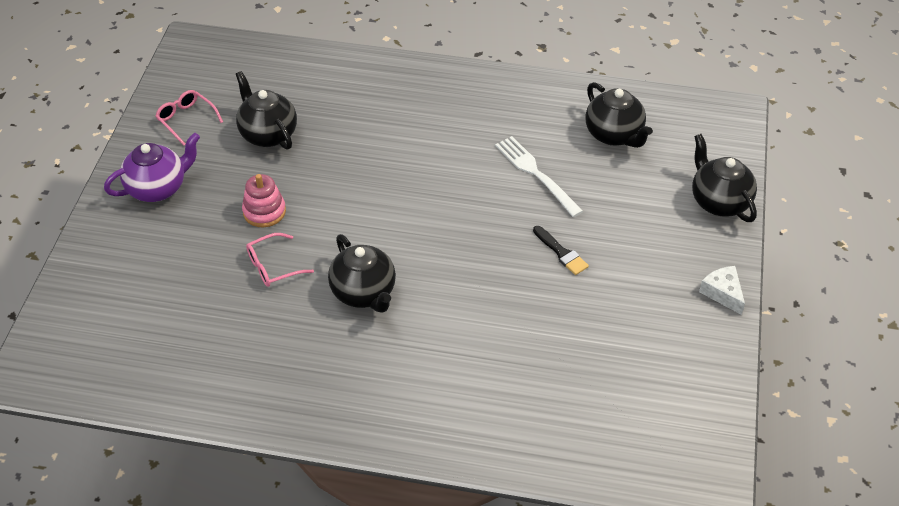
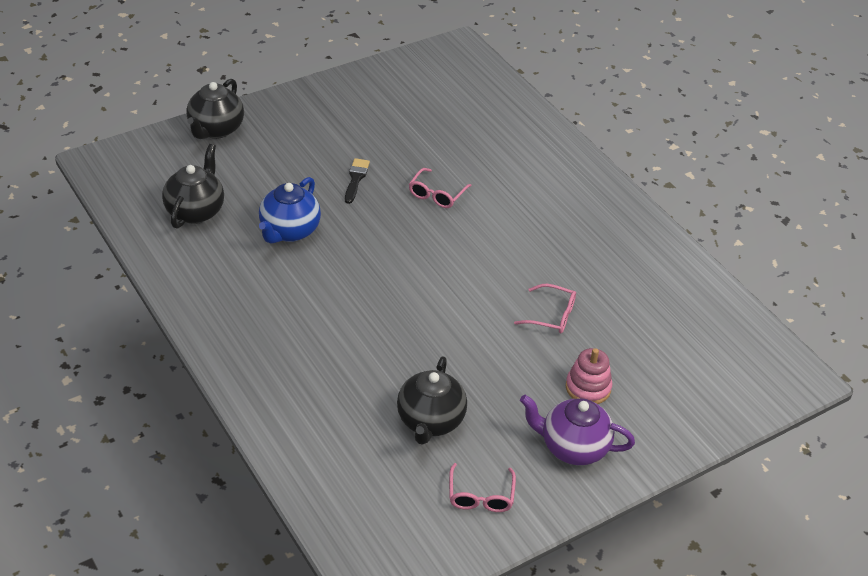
camera: 135 degrees left, 5 degrees down
(264, 211) = (511, 359): pink stacking toy -> pink stacking toy (588, 388)
(364, 293) = (511, 252): black teapot -> none
(486, 294) = (437, 194): none -> pink glasses
(535, 173) = (289, 231): white fork -> blue teapot
(723, 293) = (305, 95): white cheese -> none

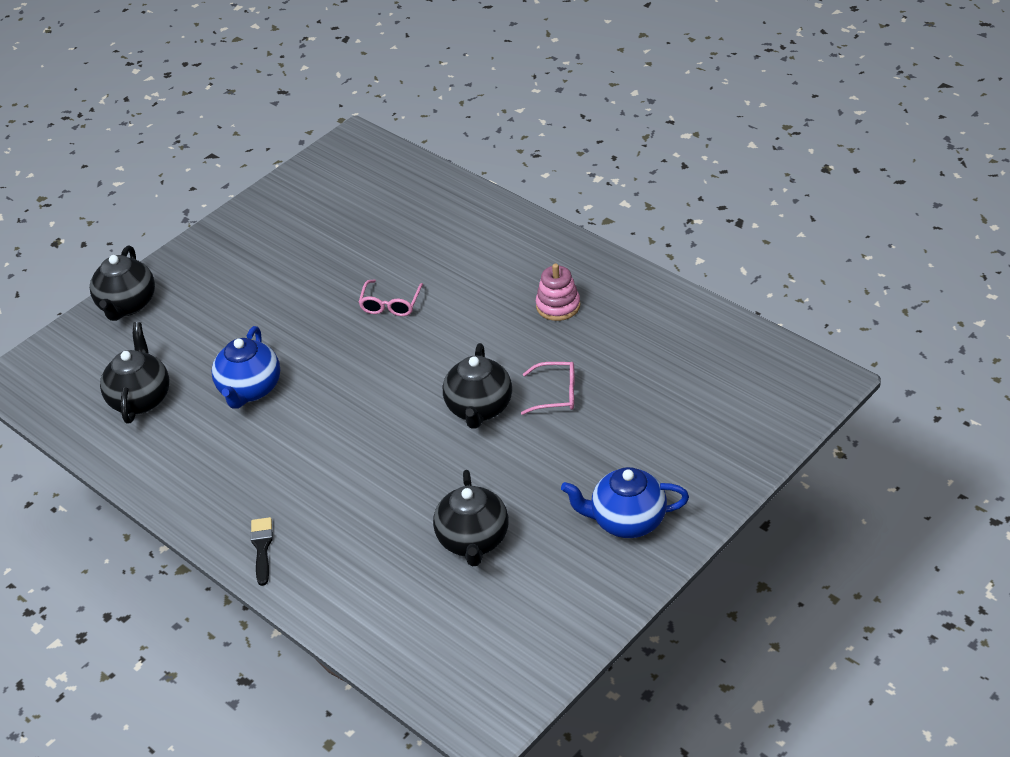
camera: 10 degrees left, 0 degrees up
(356, 179) = (299, 313): black brush -> black brush (262, 547)
(479, 308) = (479, 409): none -> black teapot
(481, 496) = (553, 599): pink glasses -> none
(573, 447) = (627, 521): purple teapot -> blue teapot
(588, 388) = (620, 456): pink stacking toy -> pink stacking toy (558, 306)

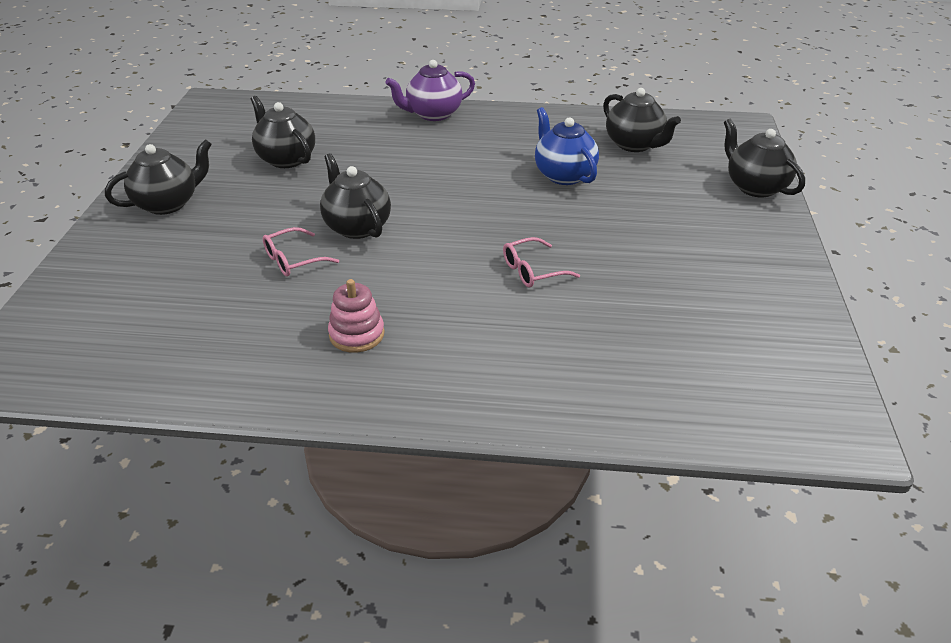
camera: 140 degrees right, 5 degrees down
(262, 547) = (433, 114): black brush -> purple teapot
(390, 304) = (533, 271): pink glasses -> pink glasses turned 90 degrees counterclockwise
(627, 521) = (168, 204): blue teapot -> black teapot

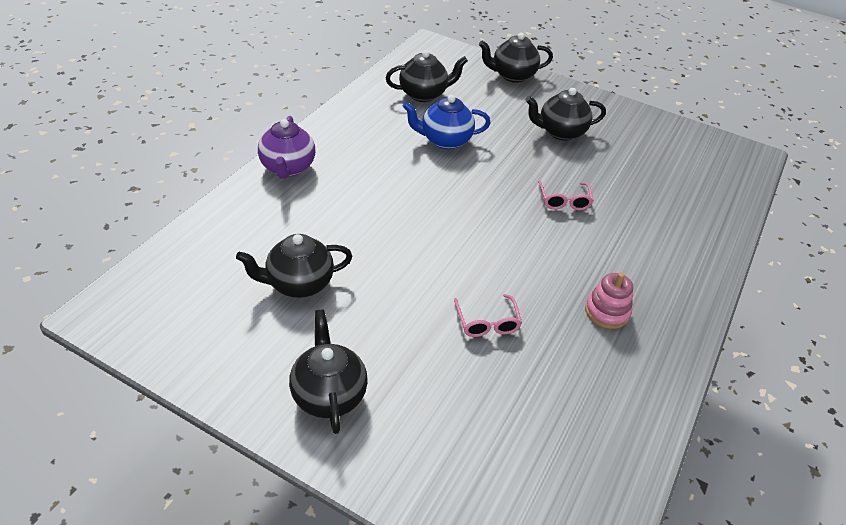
camera: 70 degrees left, 5 degrees up
(356, 227) = (455, 270): black teapot -> black teapot (560, 132)

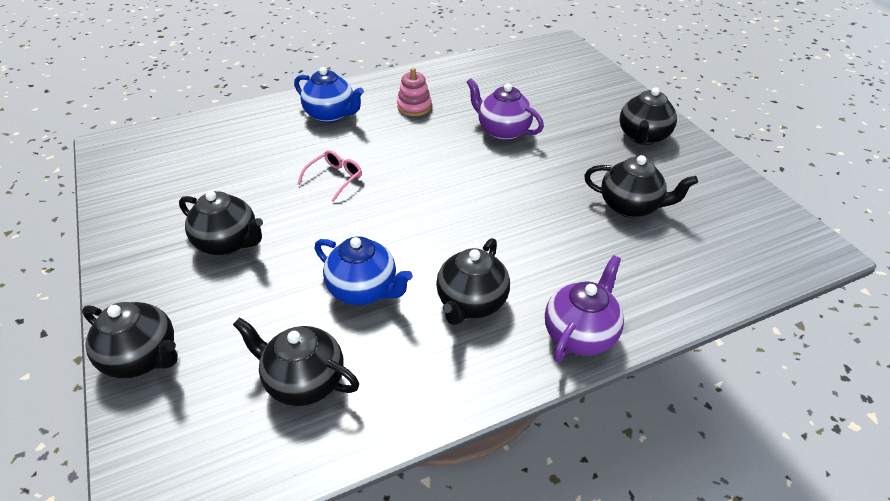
camera: 140 degrees left, 0 degrees up
(371, 158) = (471, 303): none -> black teapot
(487, 322) = (502, 131): pink glasses -> purple teapot
(661, 261) = (331, 115): none -> blue teapot

